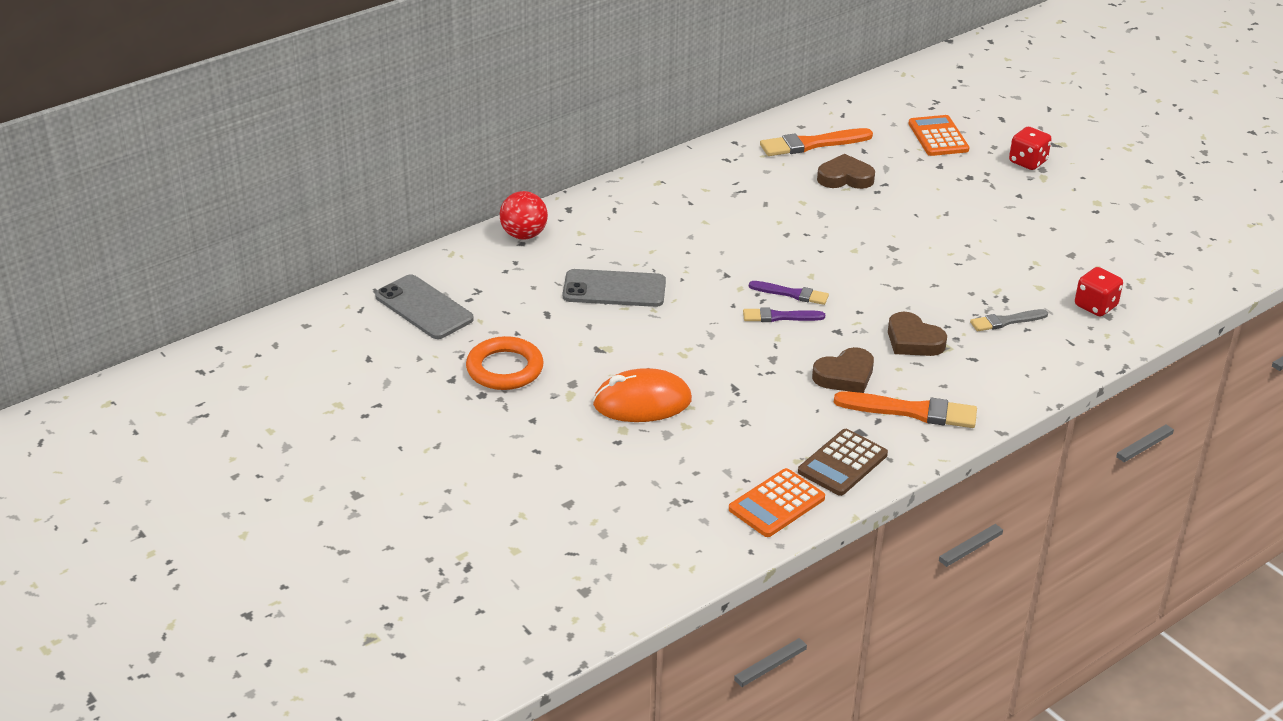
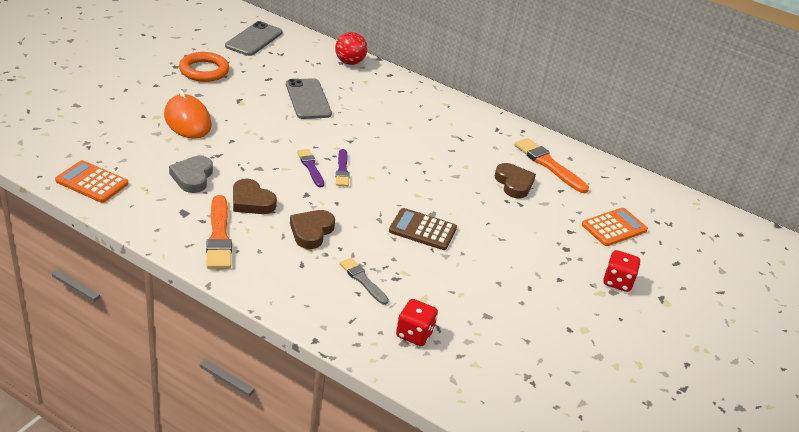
camera: 65 degrees right, 0 degrees up
(782, 415) = (192, 177): none -> grey heart
(843, 463) = (145, 208): brown calculator -> brown calculator (422, 230)

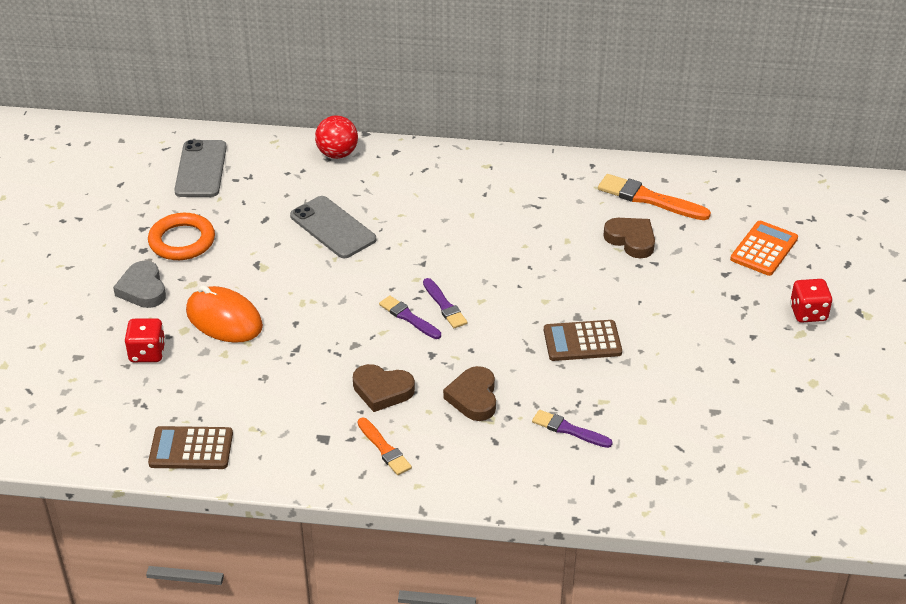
camera: 20 degrees left, 5 degrees up
(92, 182) = (191, 449): orange calculator -> brown calculator
(192, 177) = (294, 390): grey heart -> grey heart (143, 289)
(219, 236) = (384, 448): orange brush -> orange brush, size x0.62
(363, 280) = (569, 430): grey brush -> purple brush
(414, 334) = (663, 465): red dice -> red dice (147, 353)

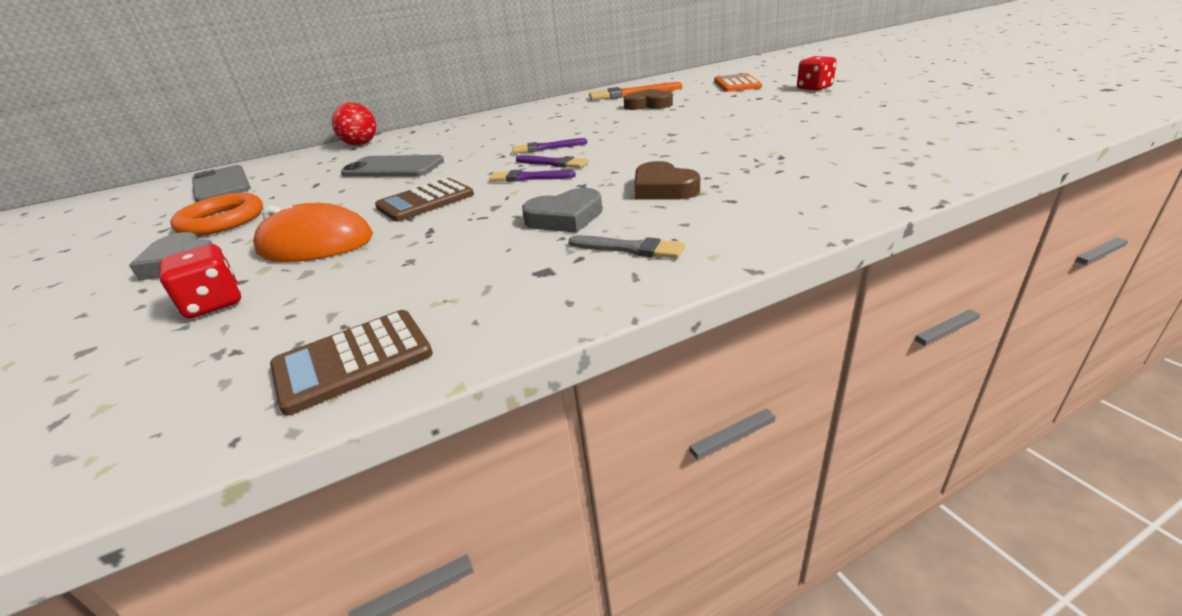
camera: 30 degrees left, 10 degrees down
(382, 390) = (565, 218): brown heart -> grey heart
(384, 448) = (629, 248): orange brush -> grey brush
(569, 430) = (779, 171): purple brush -> purple brush (546, 148)
(582, 341) = (697, 139): brown calculator -> brown calculator (425, 201)

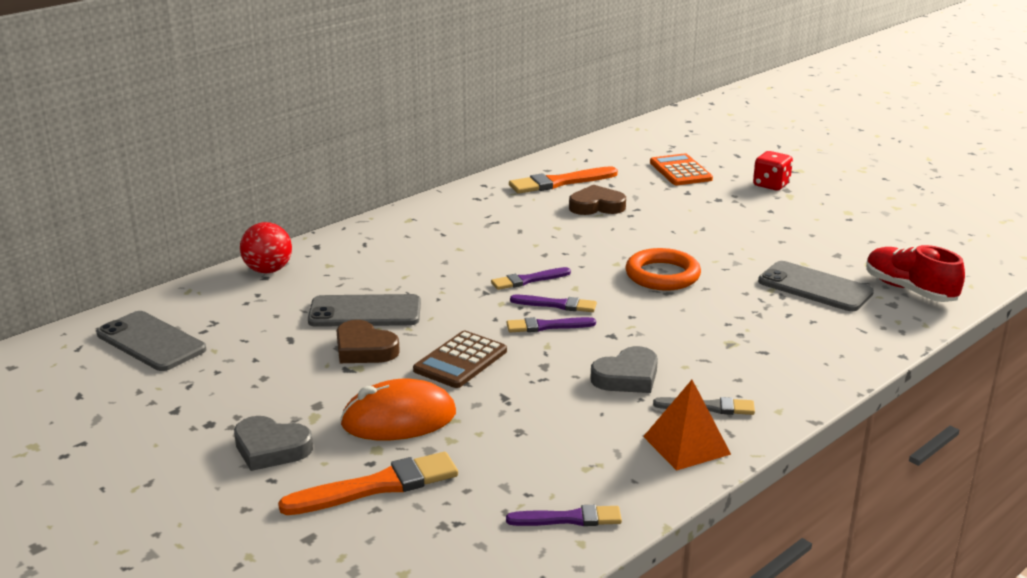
camera: 20 degrees left, 5 degrees down
(214, 304) = (377, 486): red dice -> orange brush
(222, 221) = (238, 395): orange ring -> orange ring (662, 275)
(353, 361) = (568, 519): brown calculator -> purple brush
(572, 286) = (686, 445): none -> orange pyramid
(663, 188) = (695, 339): brown heart -> brown heart (364, 349)
(821, 150) = (815, 287): none -> grey phone
(934, 152) = (909, 290): none -> red shoe

